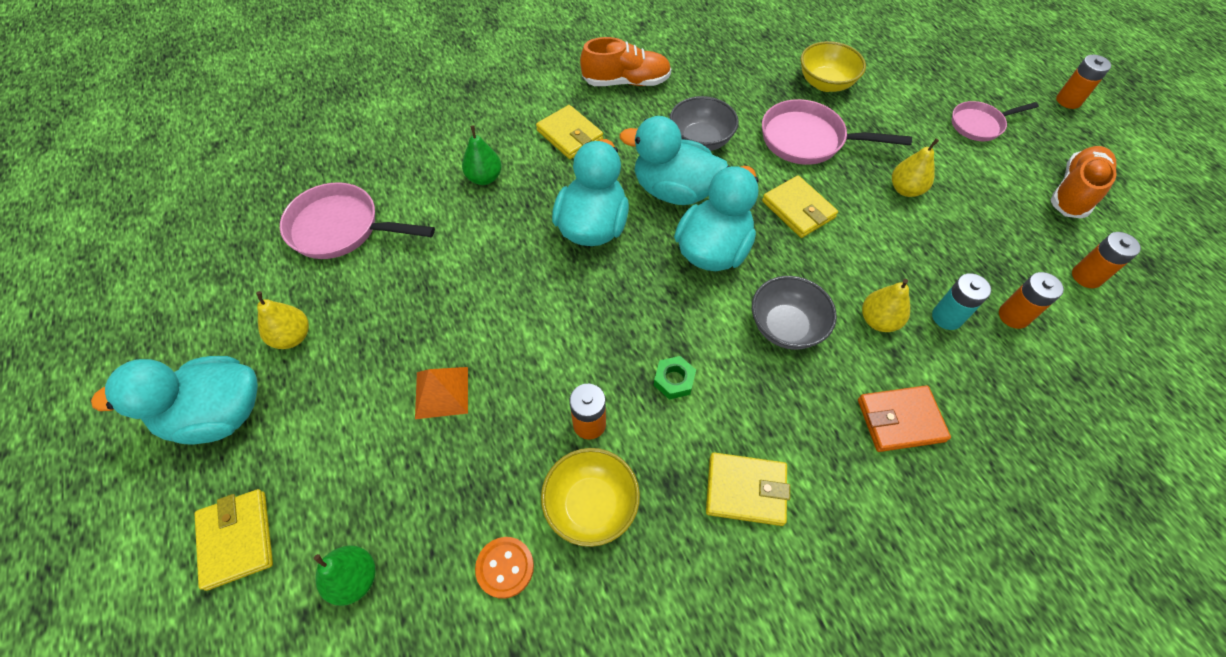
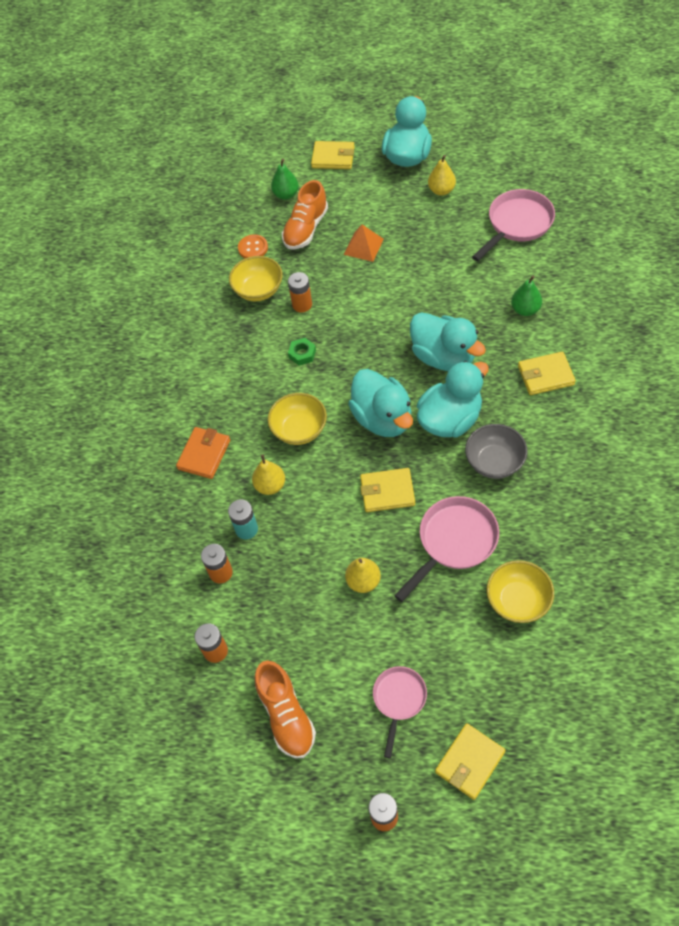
camera: 125 degrees right, 0 degrees up
(626, 82) = (594, 439): orange shoe -> orange shoe (306, 229)
(745, 490) = (220, 358): yellow wallet -> yellow wallet (469, 762)
(786, 327) = (299, 429): grey bowl -> yellow bowl

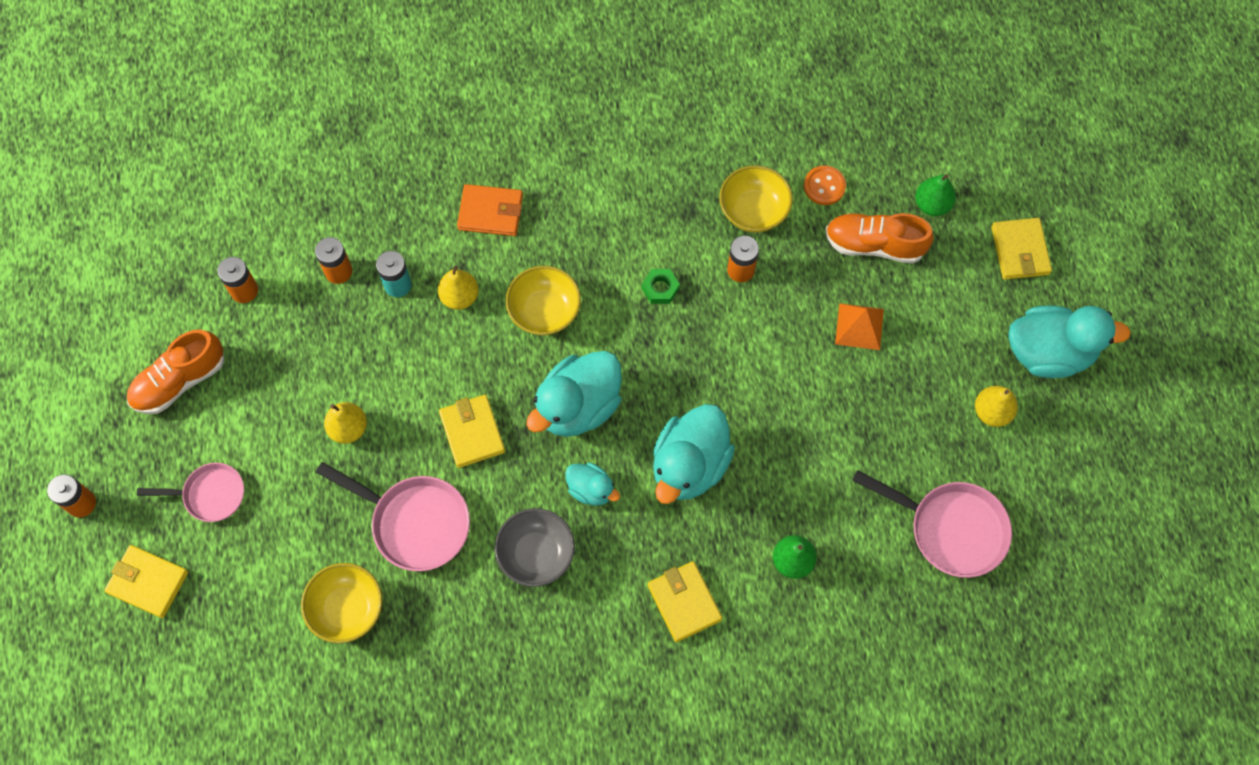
camera: 70 degrees right, 10 degrees up
(450, 419) = (591, 489): turquoise duck -> turquoise duck, size x0.53

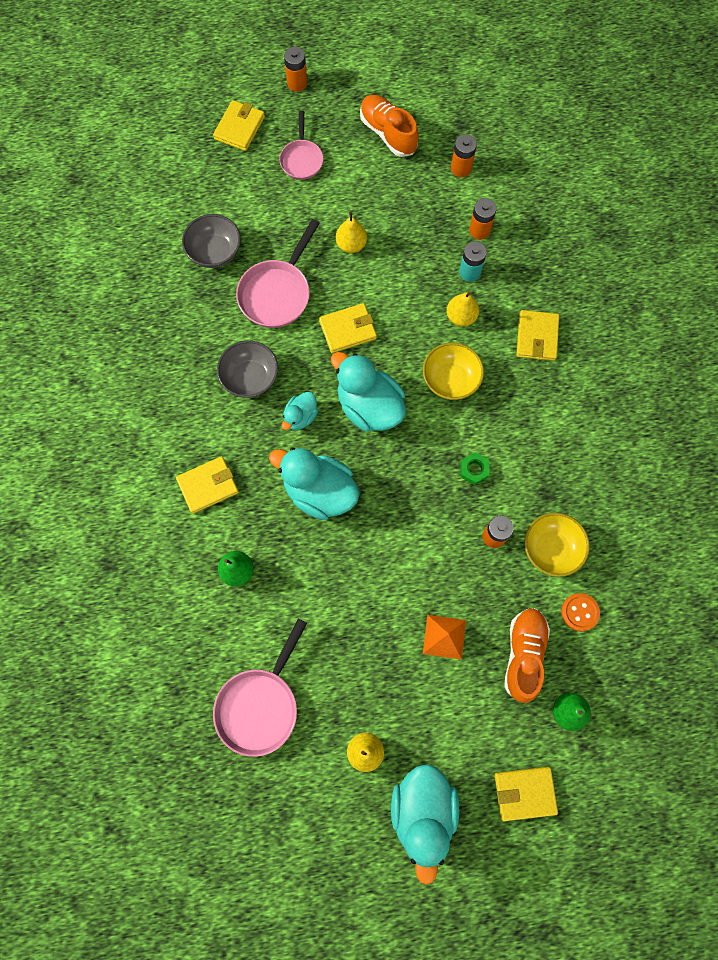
camera: 90 degrees right, 5 degrees up
(347, 609) = (215, 252): yellow bowl -> grey bowl
(490, 212) = (537, 337): orange wallet -> yellow wallet

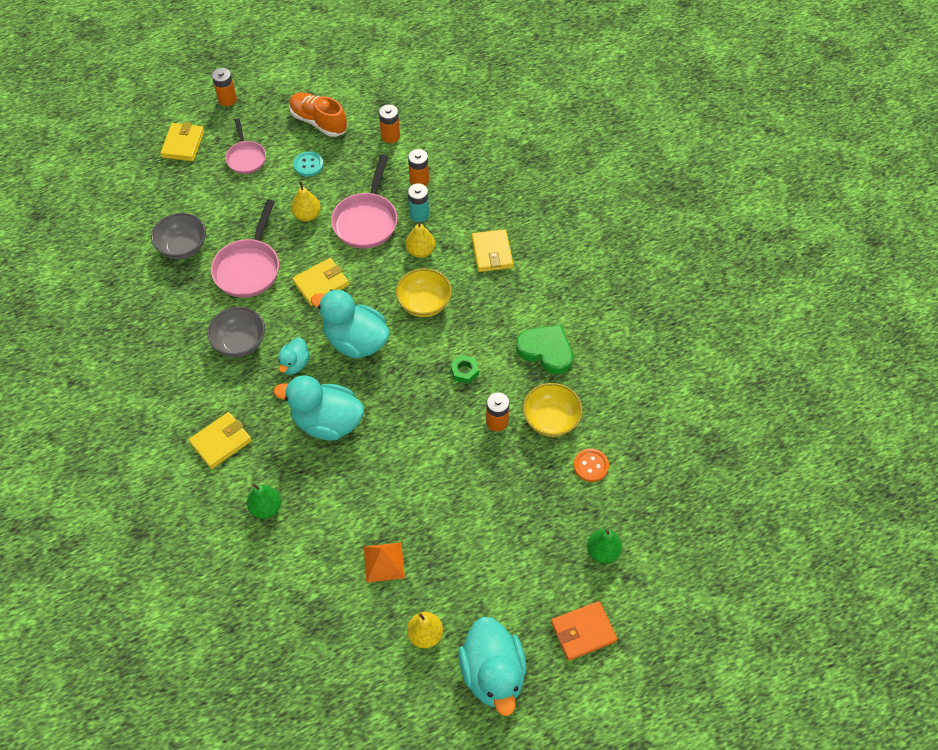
camera: 15 degrees left, 15 degrees down
(260, 705) = (315, 620): pink pan -> pink pan (366, 221)
(365, 184) = (308, 165): none -> turquoise button
(444, 636) = (473, 516): orange pyramid -> orange pyramid (384, 562)
(524, 654) = (550, 514): orange shoe -> none
(524, 793) = (583, 632): yellow wallet -> orange wallet
(566, 467) = (546, 351): none -> green heart

